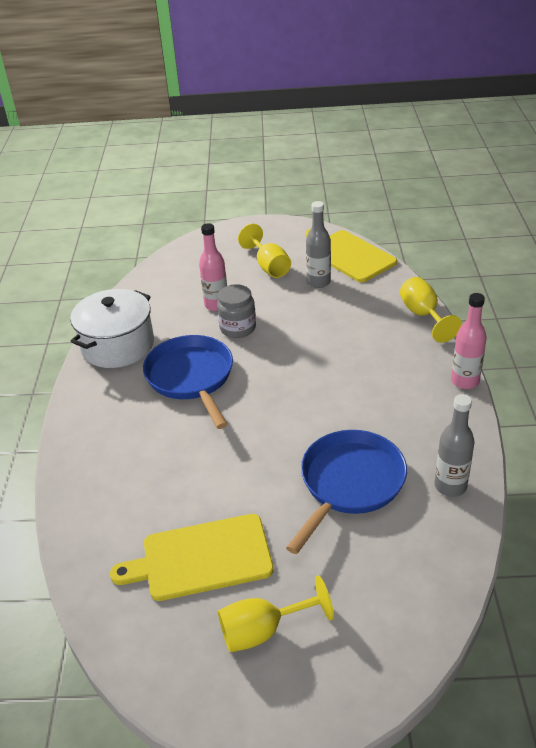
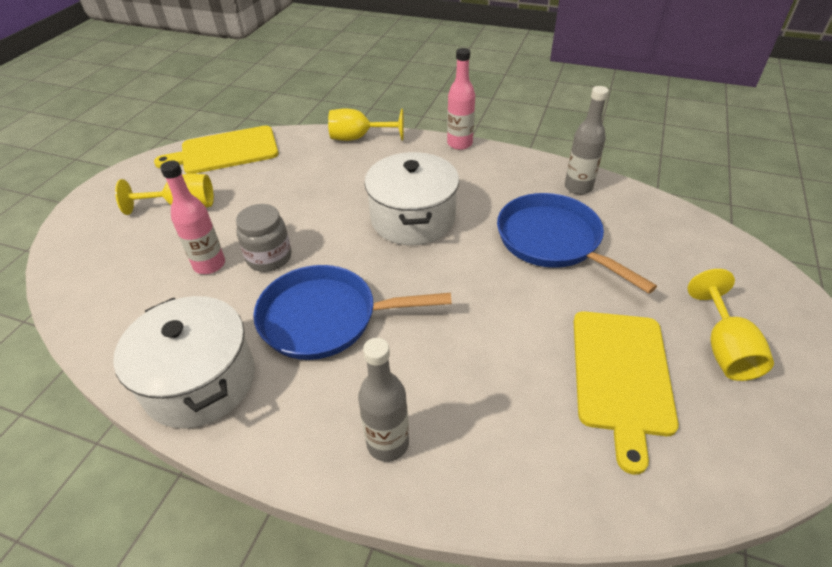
camera: 70 degrees left, 5 degrees up
(318, 282) = (248, 181): grey bottle -> grey bottle (388, 443)
(327, 385) = (413, 218): none -> white pot

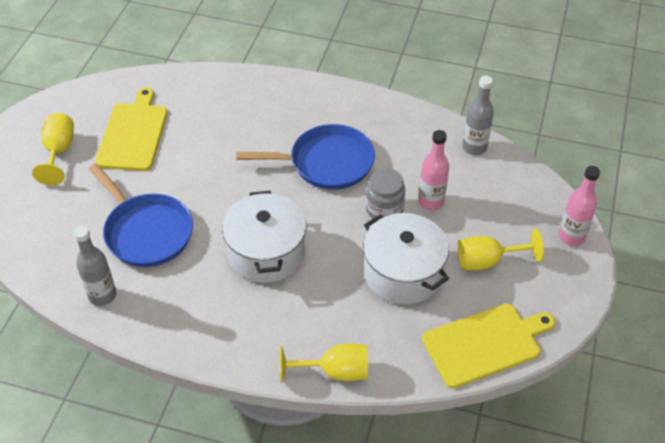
camera: 175 degrees right, 5 degrees up
(200, 381) = (396, 123): white pot -> white pot (403, 273)
(388, 443) = (276, 97): grey bottle -> grey bottle (474, 147)
(459, 144) = (215, 362): pink bottle -> pink bottle (571, 237)

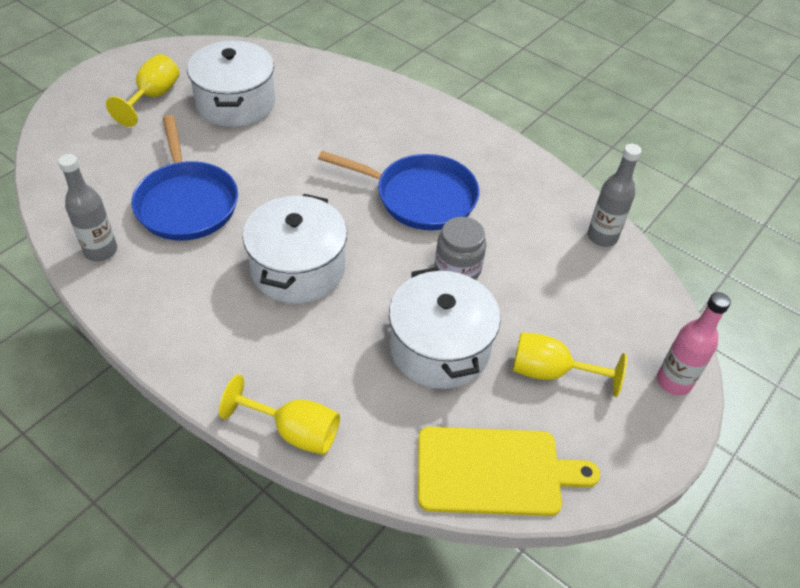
camera: 20 degrees right, 0 degrees up
(133, 134) = (236, 103): yellow cutting board -> white pot
(431, 201) = (517, 279): pink bottle -> none

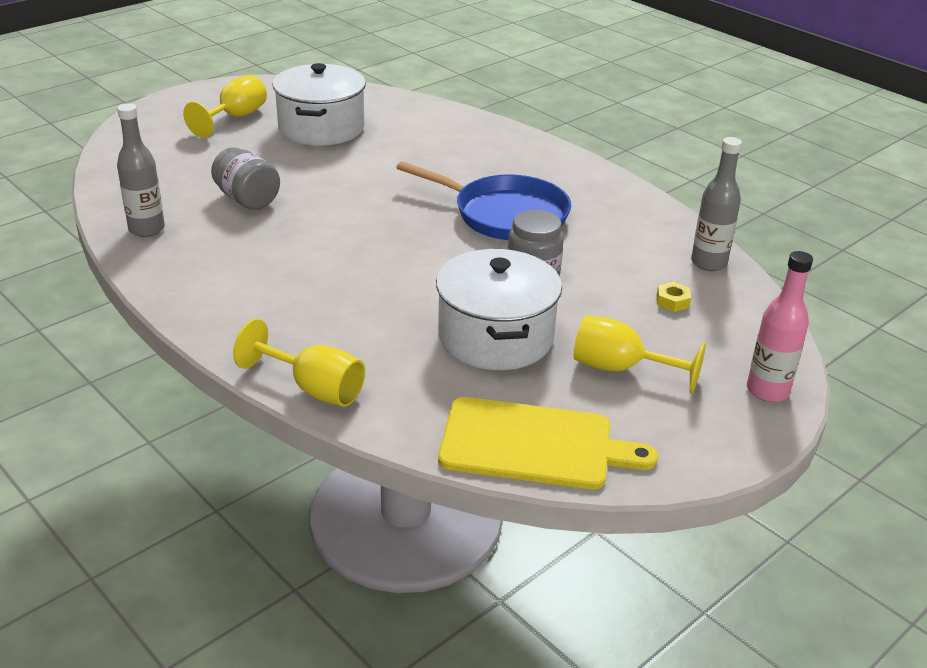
camera: 10 degrees right, 15 degrees down
(186, 202) = (247, 199): blue pan -> grey jar
(298, 269) = (353, 260): white pot -> none
(580, 286) = (672, 301): none -> yellow nut

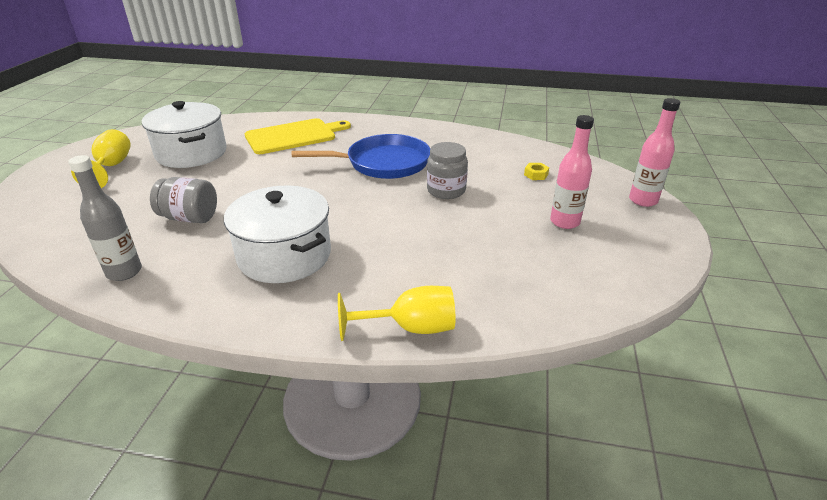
camera: 35 degrees left, 0 degrees up
(495, 337) = (476, 235): white pot -> white pot (284, 255)
(534, 444) = (588, 290): yellow cutting board -> yellow cutting board (294, 136)
(620, 369) = (564, 222): yellow goblet -> pink bottle
(708, 263) = (523, 148): grey bottle -> none

